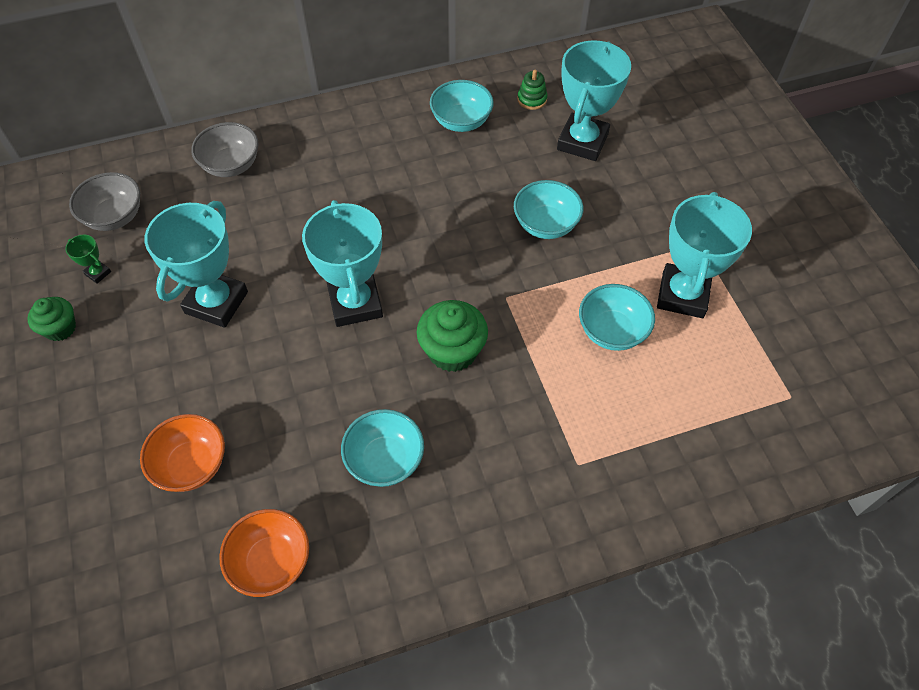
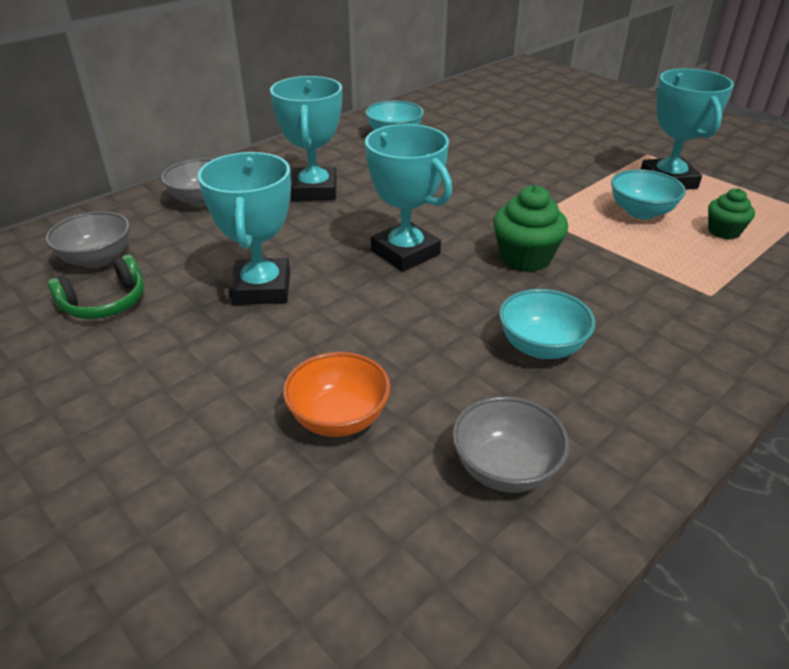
camera: 25 degrees left, 20 degrees down
(60, 328) = (86, 356): green cupcake -> green cupcake (724, 231)
(98, 273) = (105, 302): green trophy -> green headphones
(271, 562) = (505, 468): orange bowl -> grey bowl
(532, 99) = (439, 114): green stacking toy -> none
(545, 225) = (522, 170): turquoise bowl -> none
(582, 142) = (502, 126): turquoise trophy -> turquoise trophy (314, 190)

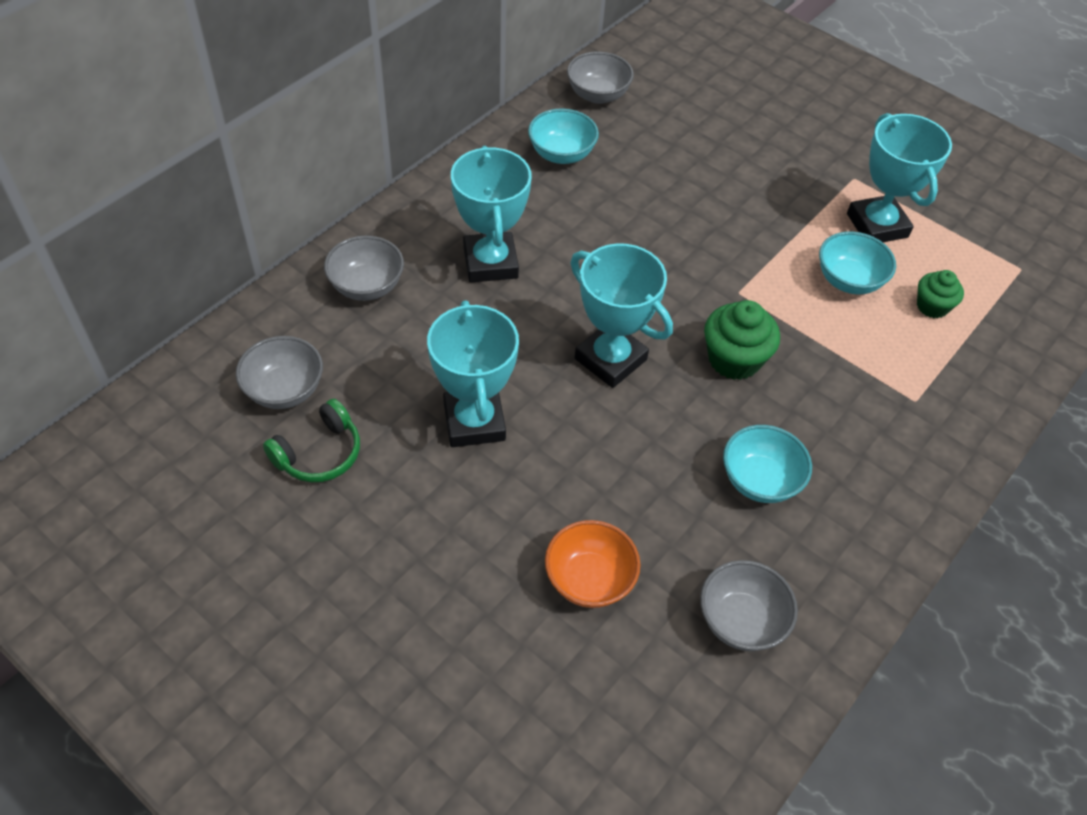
camera: 10 degrees left, 15 degrees up
(432, 107) = (598, 95): none -> grey bowl

